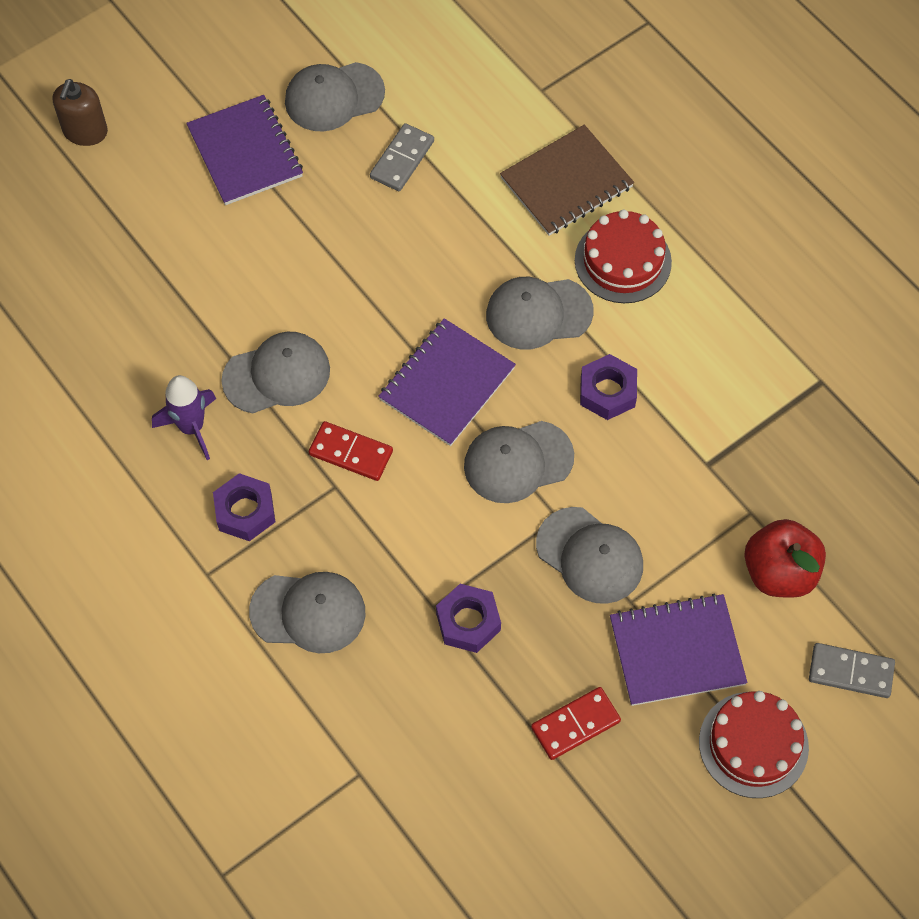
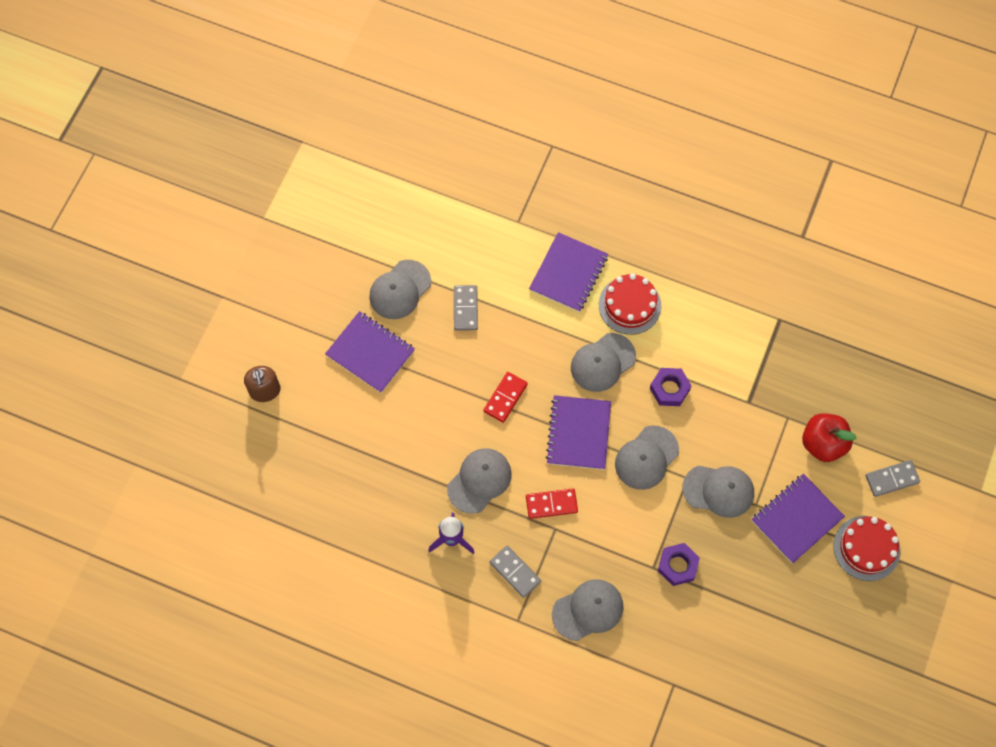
camera: 30 degrees left, 5 degrees up
(245, 511) = (515, 572): purple nut -> grey domino
(566, 182) = (568, 273): brown notebook -> purple notebook
(575, 725) = (769, 590): red domino -> red domino (505, 398)

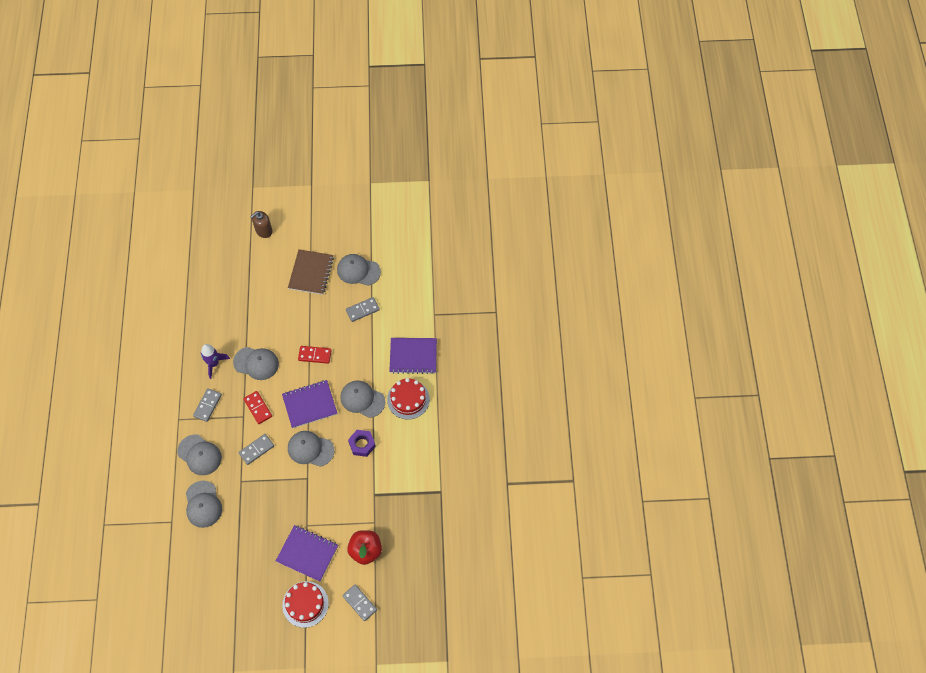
camera: 65 degrees right, 5 degrees down
(370, 353) = (311, 273): purple notebook -> brown notebook
(615, 529) = (256, 450): none -> grey domino
(677, 566) = (247, 494): purple nut -> none
(718, 490) = (306, 499): grey cap -> grey cap (203, 504)

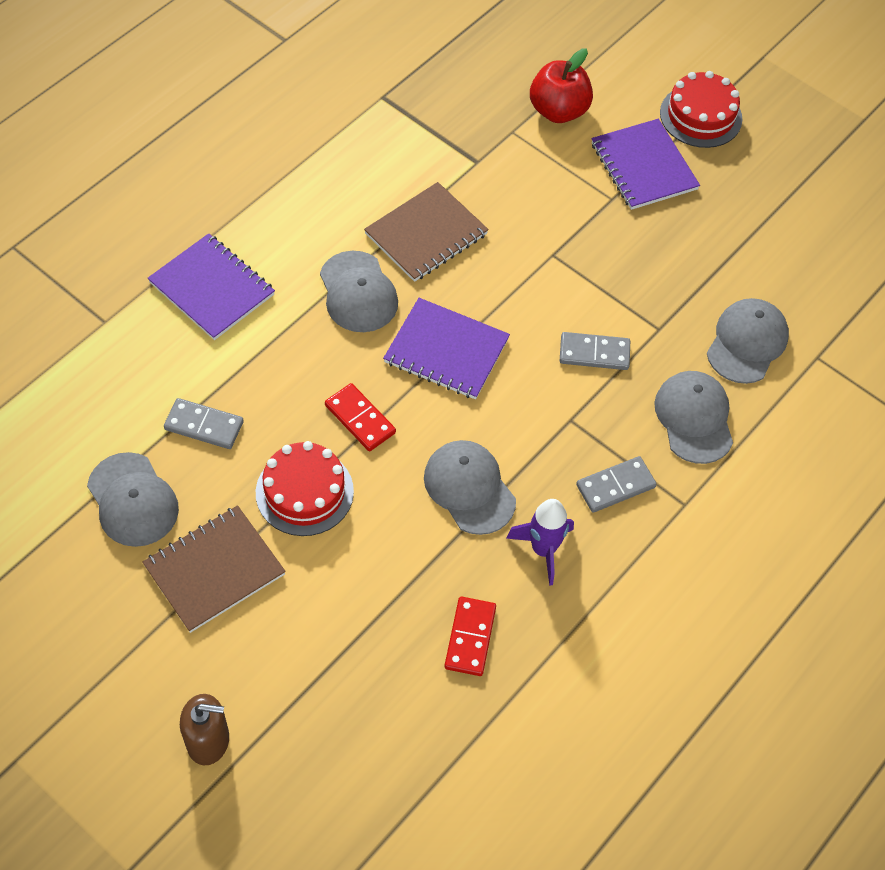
camera: 140 degrees left, 5 degrees down
(258, 408) = (534, 413): red domino -> red domino (470, 637)
(310, 449) = (509, 288): grey cap -> none
(360, 603) = (625, 65): grey domino -> none
(362, 444) = (426, 234): purple nut -> brown notebook
(408, 399) = (291, 237): red cake -> red cake (304, 492)

